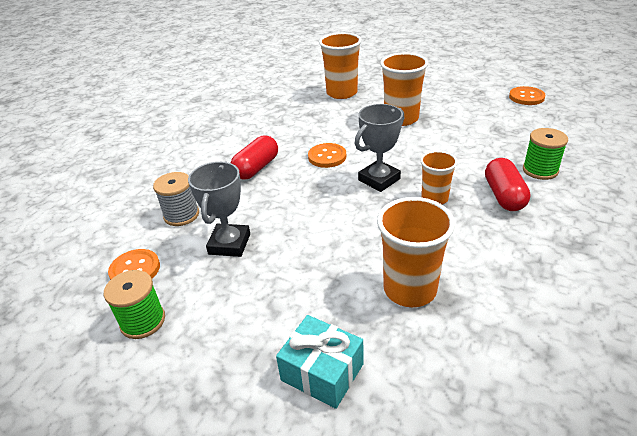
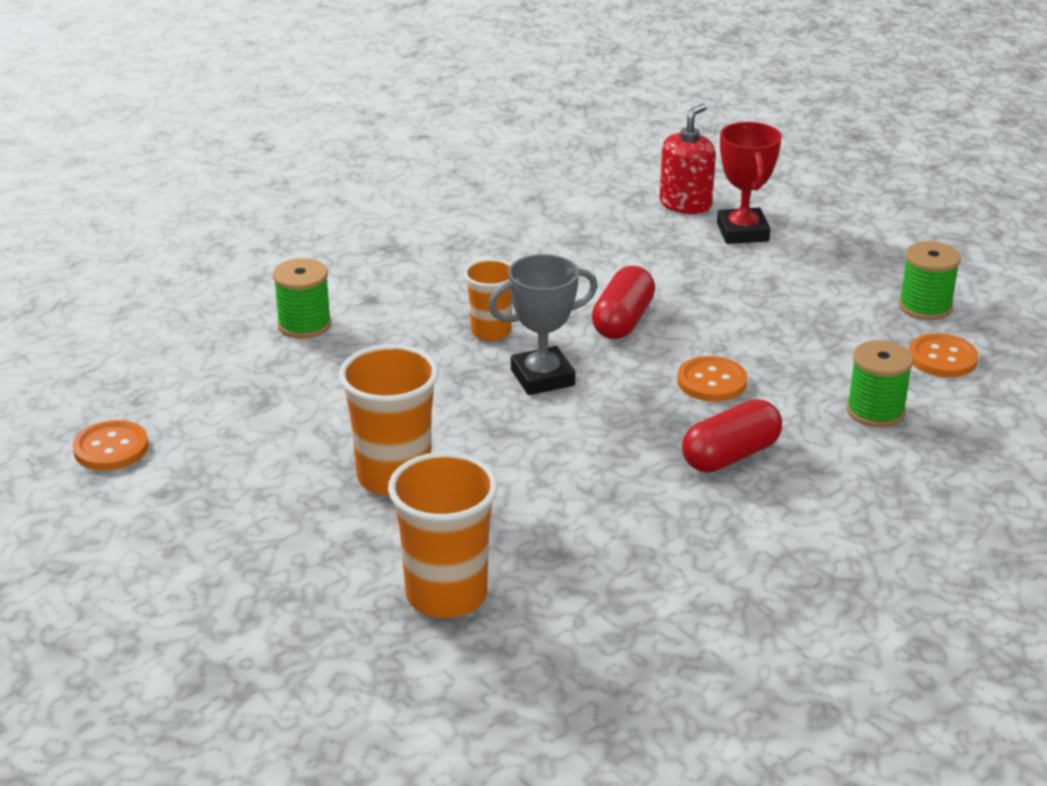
camera: 160 degrees left, 5 degrees down
(181, 215) = (875, 411): grey spool -> green spool
(229, 244) = (807, 354): grey trophy -> none
(322, 372) = (742, 232): turquoise gift -> red trophy
(327, 157) = (595, 440): orange button -> orange button (711, 382)
(399, 402) = (685, 204): none -> red soap dispenser
(410, 289) = (613, 260): orange cup -> none
(503, 196) = (399, 310): red capsule -> red capsule (623, 321)

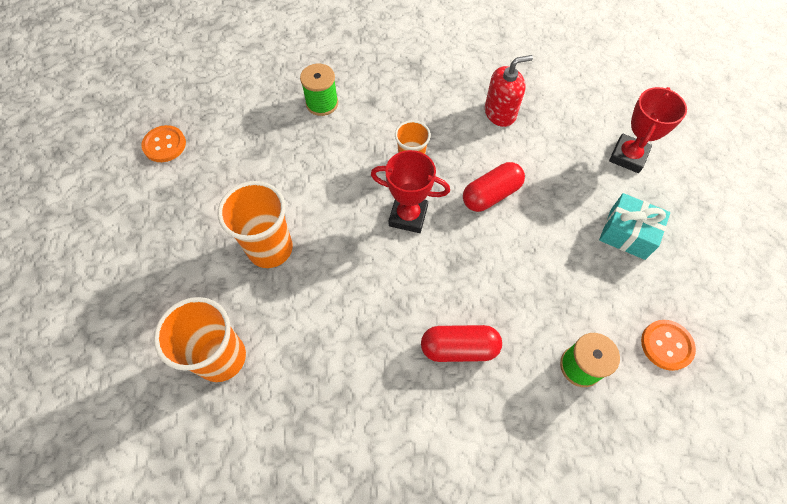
camera: 35 degrees right, 30 degrees up
(542, 377) = (408, 216): grey trophy -> red trophy
(685, 204) = (612, 113): red soap dispenser -> red soap dispenser (500, 113)
(711, 382) = (500, 277): orange button -> none
(810, 292) = (627, 233): none -> turquoise gift
(925, 307) = (695, 290): green spool -> none

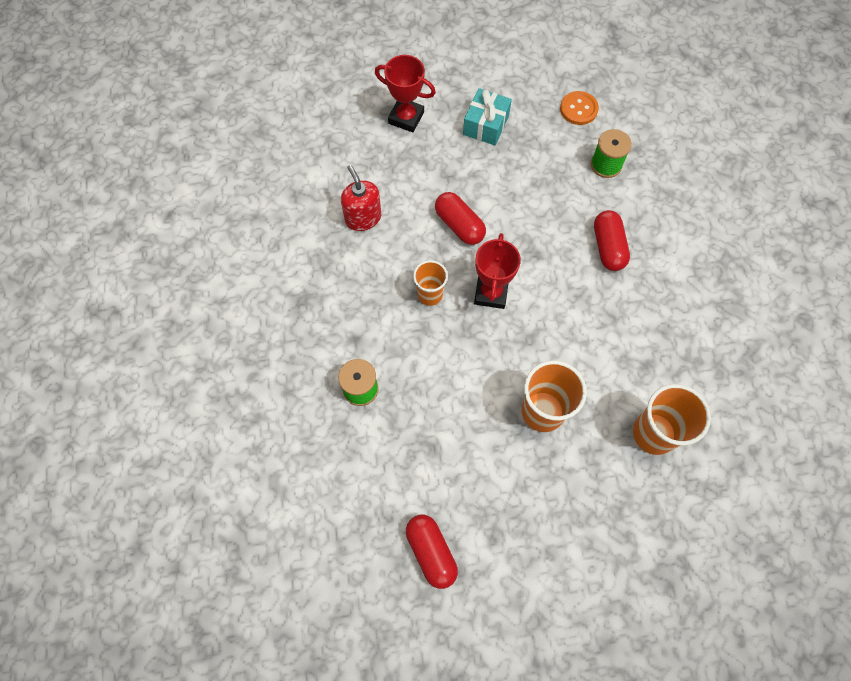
camera: 95 degrees left, 5 degrees up
(164, 145) = (431, 552): orange button -> red capsule

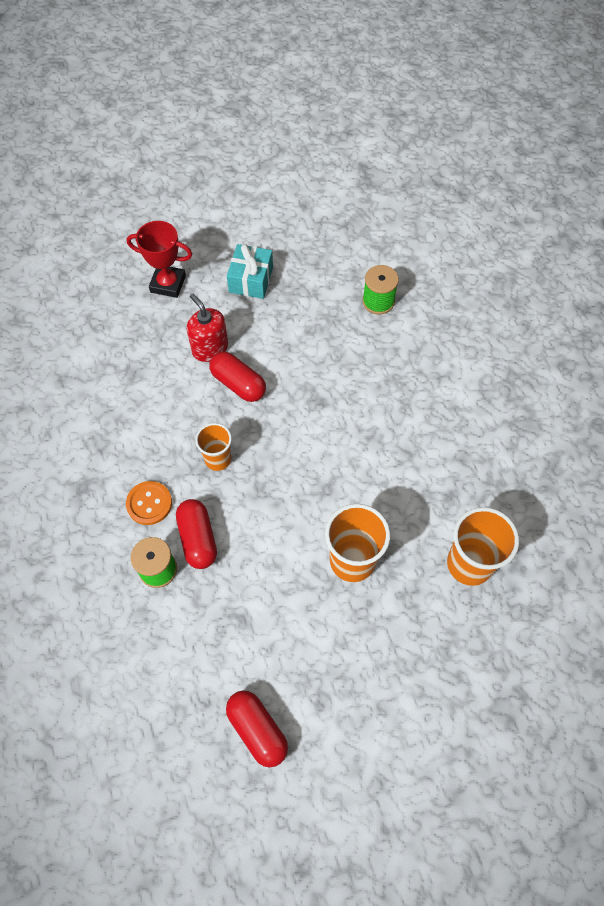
camera: 10 degrees left, 5 degrees down
(363, 218) = (137, 391): red soap dispenser -> red soap dispenser (210, 348)
(491, 293) = (281, 447): red trophy -> none
(578, 109) = (342, 251): orange button -> orange button (149, 503)
(608, 247) = (393, 383): red capsule -> red capsule (198, 539)

